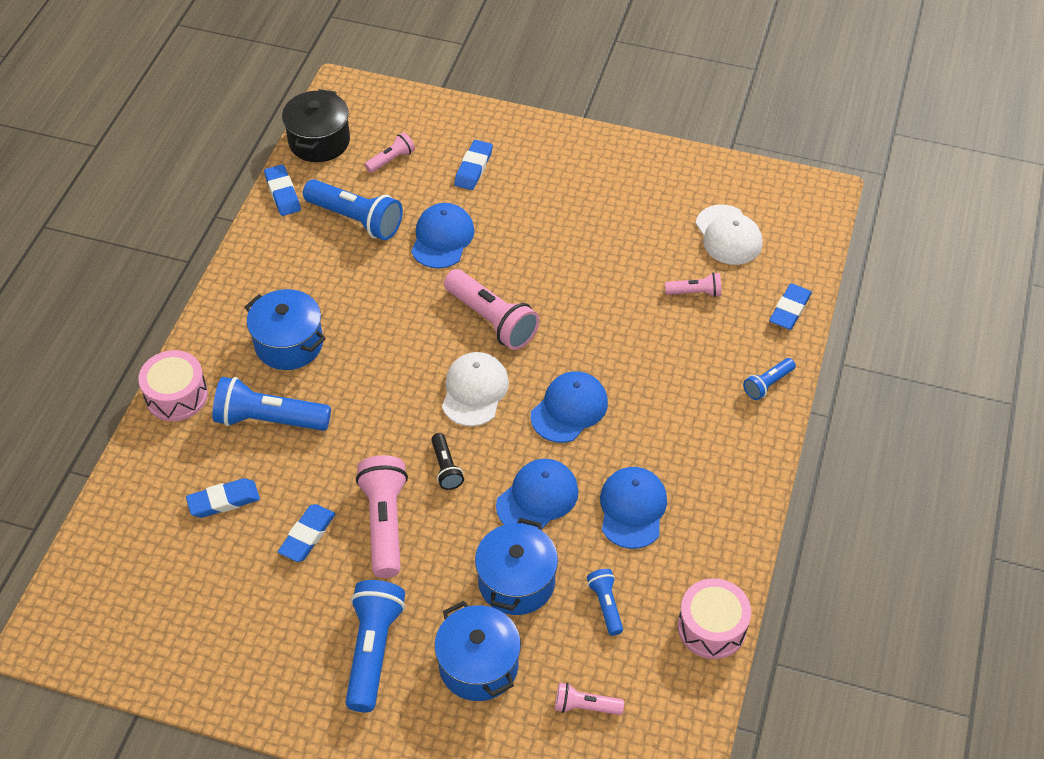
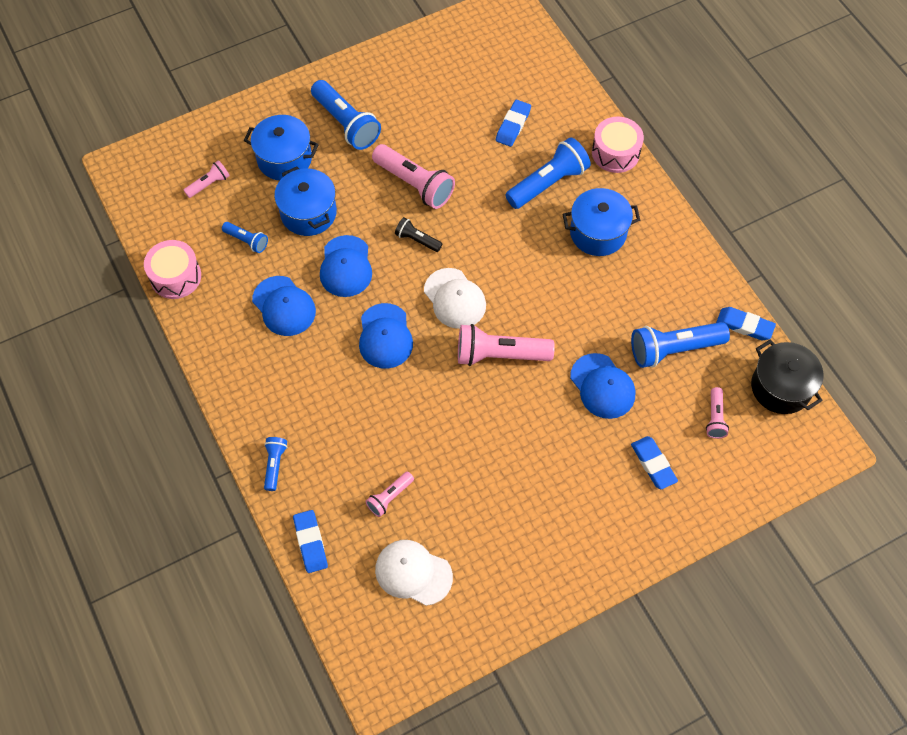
camera: 135 degrees right, 10 degrees up
(307, 535) = (447, 145): blue eraser -> none

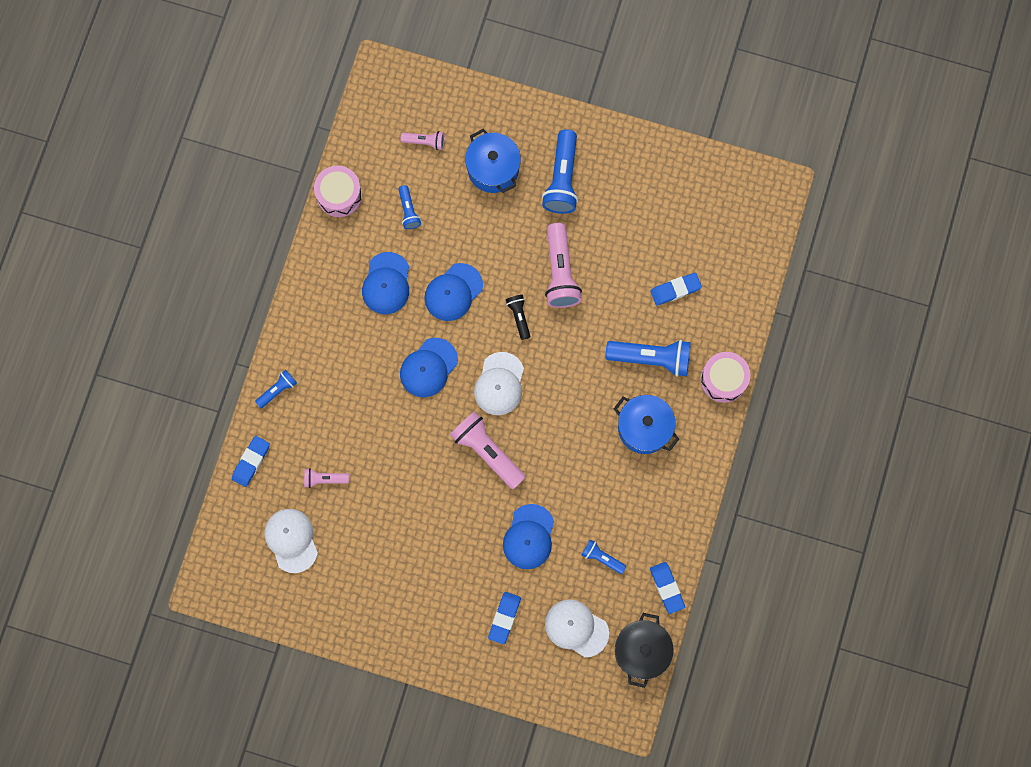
camera: 45 degrees right, 15 degrees up
(308, 213) = (468, 227): blue pot -> none
(673, 349) = (602, 558): blue flashlight -> blue flashlight, size x0.53
(715, 418) = (576, 628): pink flashlight -> white cap

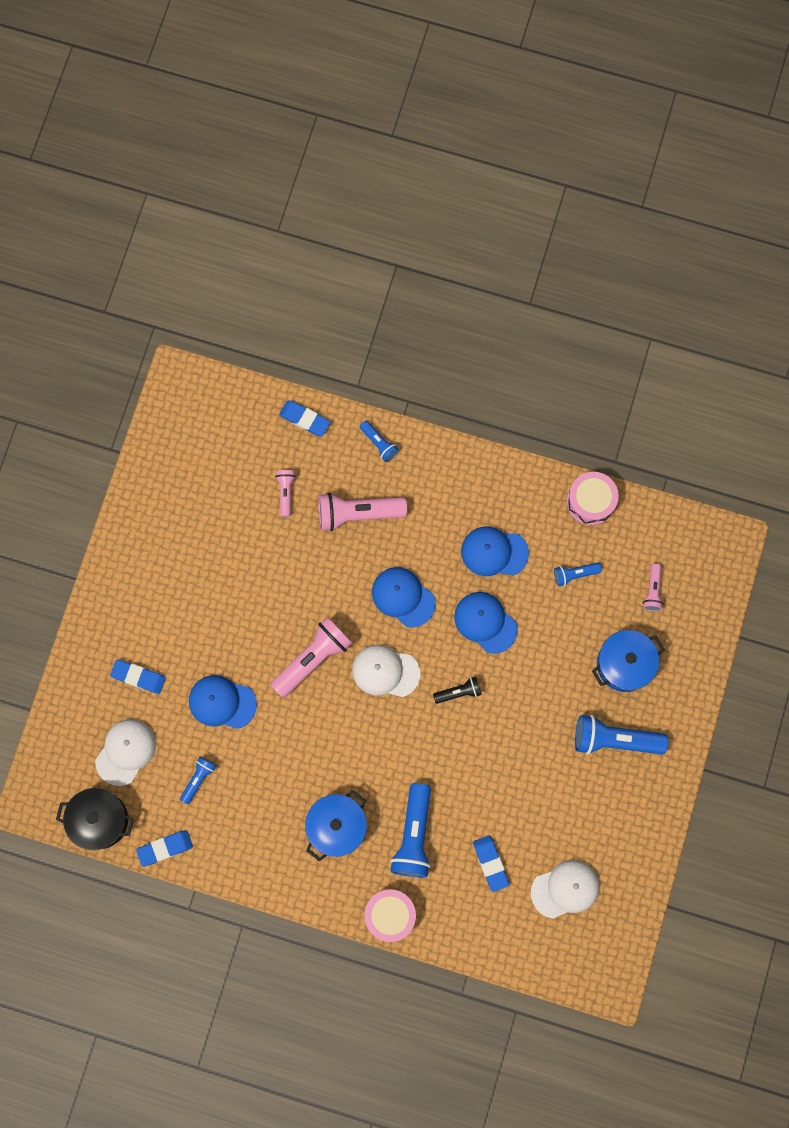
camera: 90 degrees right, 0 degrees up
(291, 540) = (223, 461): white cap -> white cap (565, 889)
(560, 272) = (509, 737): pink flashlight -> pink flashlight (358, 513)

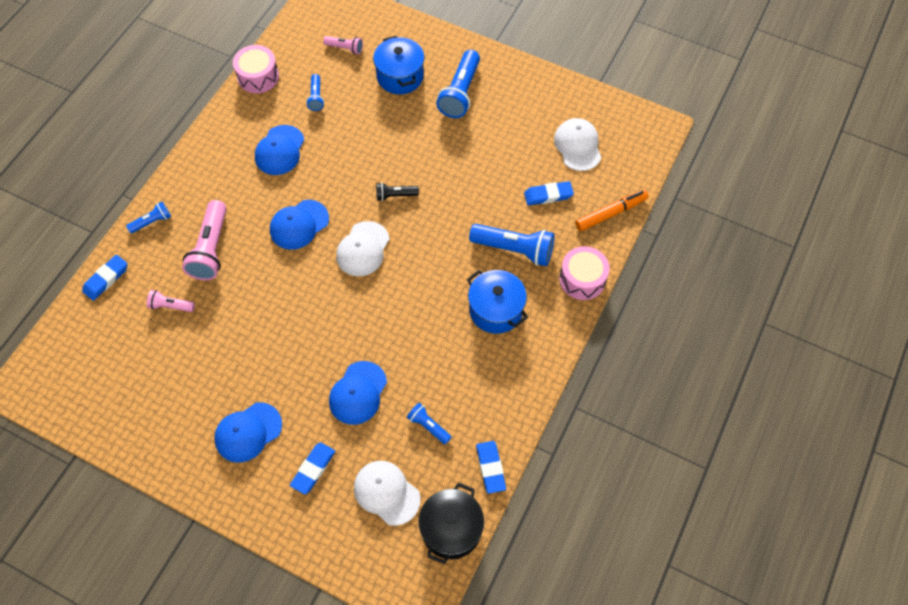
camera: 80 degrees left, 15 degrees down
(313, 658) = (336, 306): pink flashlight -> none
(459, 692) = (395, 195): black flashlight -> black flashlight turned 90 degrees counterclockwise
(480, 938) = (611, 213): none -> orange marker
(485, 622) = (339, 166): blue cap -> blue cap (248, 432)

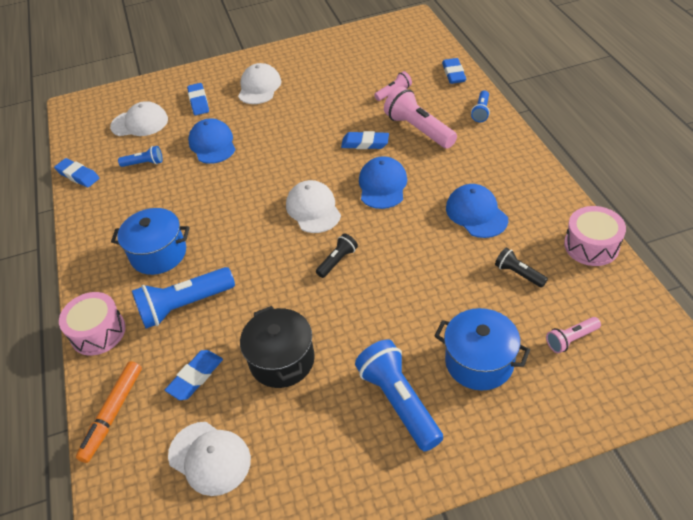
camera: 140 degrees right, 15 degrees down
(248, 432) = (259, 87): blue cap -> white cap
(259, 274) = (365, 143): none -> blue eraser
(316, 97) = (518, 274): blue flashlight -> black flashlight
(451, 529) = (80, 137): black pot -> black pot (282, 360)

